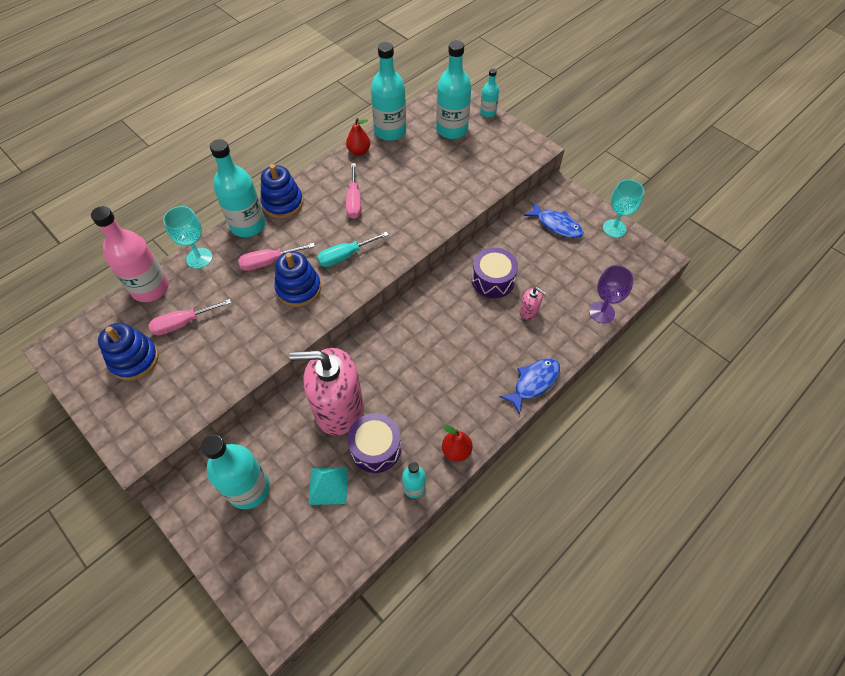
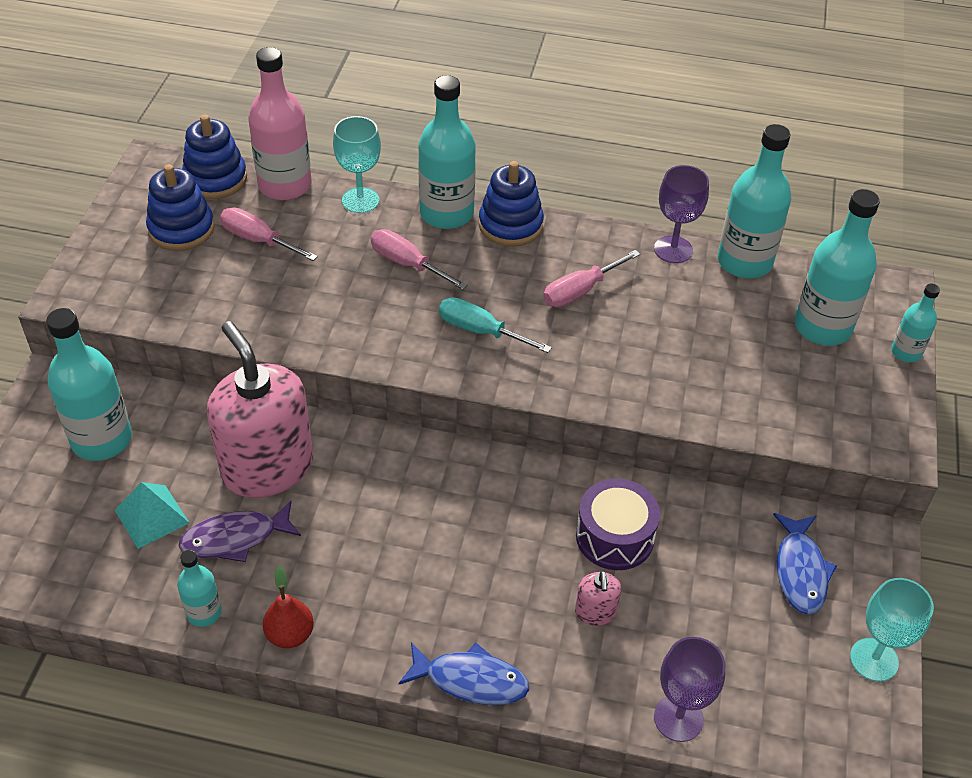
camera: 55 degrees right, 10 degrees down
(298, 289) = (390, 313): blue stacking toy -> blue stacking toy (215, 179)
(359, 151) = (673, 249): red pear -> purple goblet
(375, 448) = (235, 538): purple drum -> purple fish

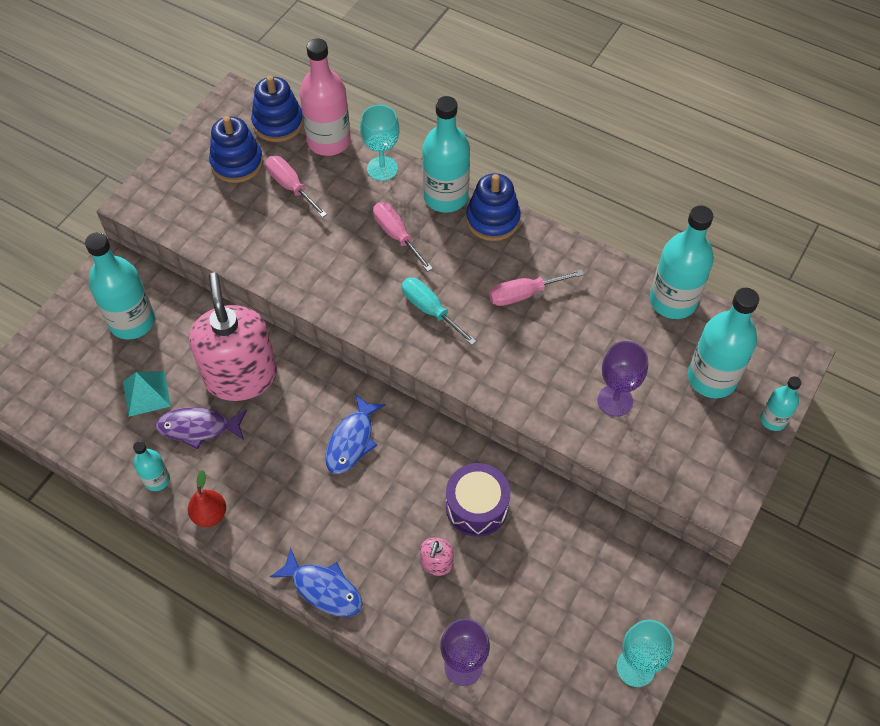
camera: 20 degrees right, 10 degrees up
(673, 249) = (617, 274): purple goblet -> purple goblet (615, 400)
(800, 571) = (610, 577): blue fish -> blue fish (352, 441)

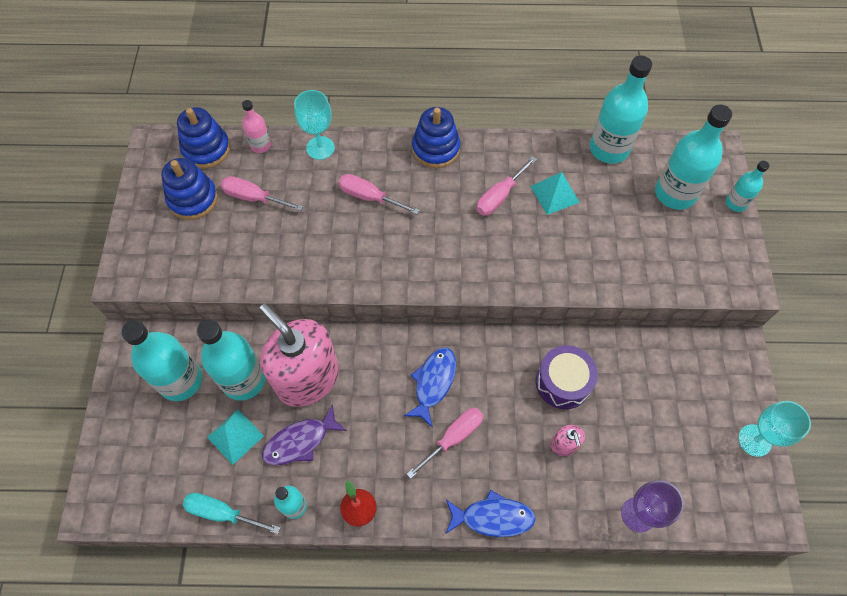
camera: 30 degrees left, 5 degrees up
(329, 141) = (260, 145): pink bottle -> pink bottle, size x0.53
(336, 499) = (453, 437): none -> pink screwdriver
(352, 441) = (433, 383): blue fish -> blue fish turned 150 degrees counterclockwise
(430, 310) = (437, 245): turquoise screwdriver -> turquoise screwdriver (222, 513)
(445, 197) = (387, 147): turquoise bottle -> turquoise bottle (243, 380)
(582, 318) = (554, 194): none -> turquoise pyramid
(615, 400) = (621, 246): purple goblet -> none

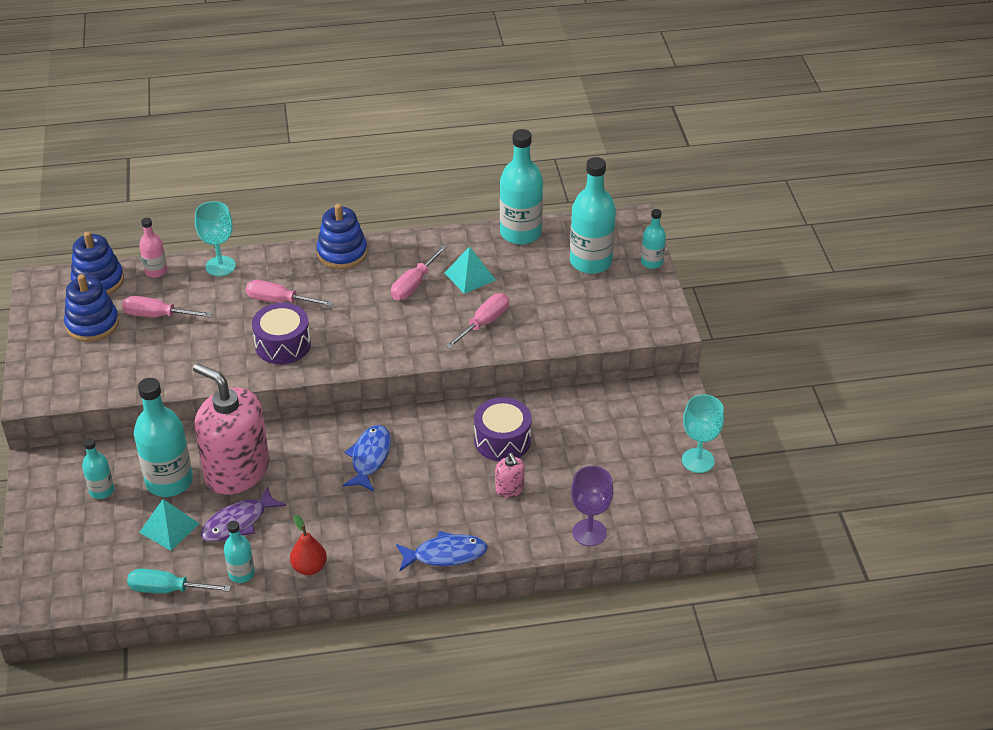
camera: 10 degrees left, 20 degrees down
(180, 380) = (102, 490): turquoise bottle -> turquoise bottle, size x0.53
(365, 251) = (283, 345): none -> purple drum
(453, 437) = (397, 498): pink screwdriver -> pink screwdriver (484, 323)

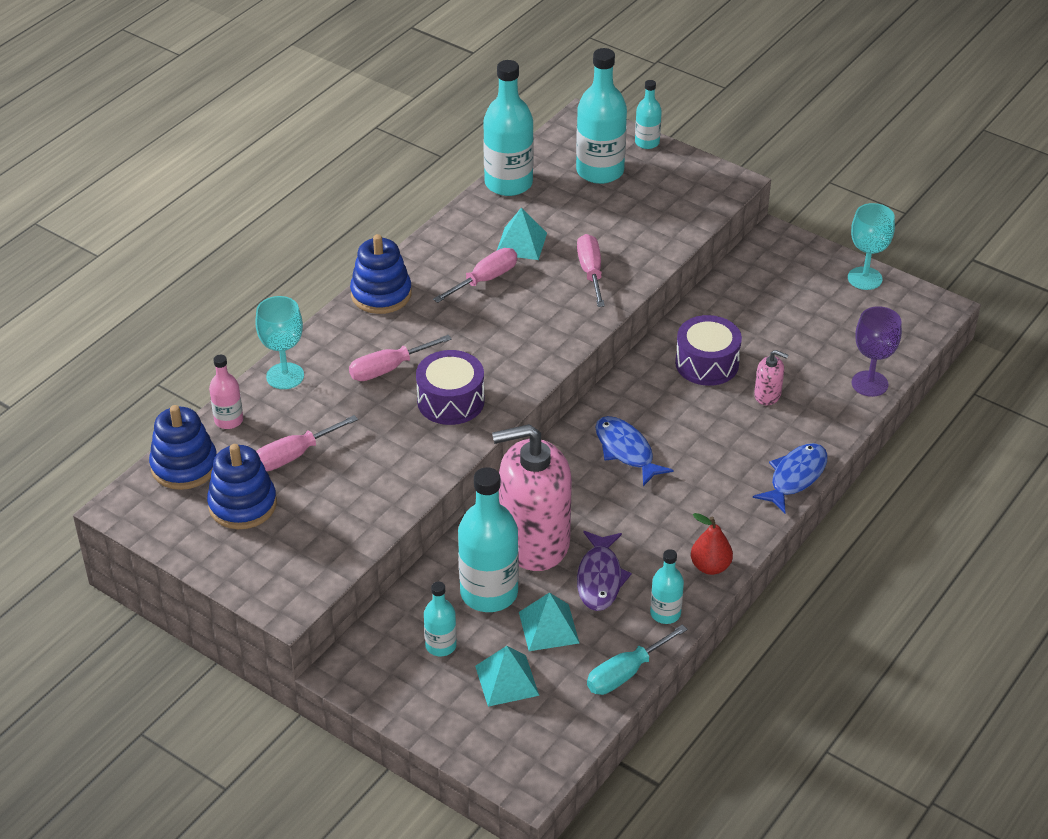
camera: 45 degrees left, 0 degrees up
(103, 539) = (507, 680): none -> turquoise pyramid
(414, 284) = (485, 280): pink screwdriver -> pink screwdriver turned 120 degrees counterclockwise

